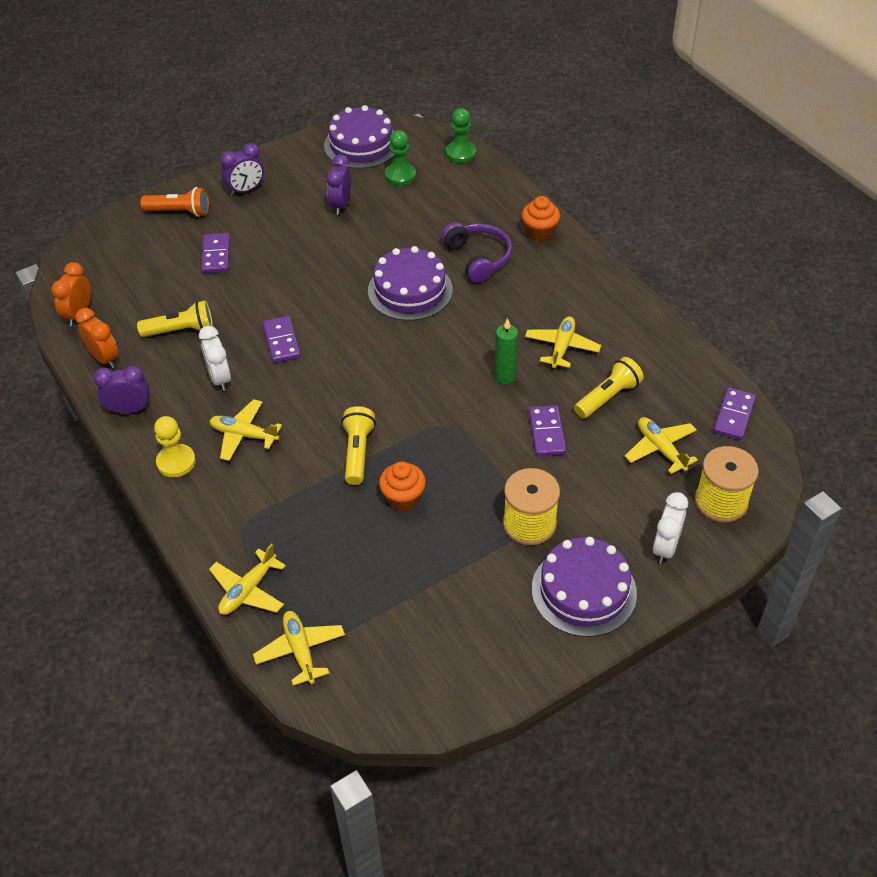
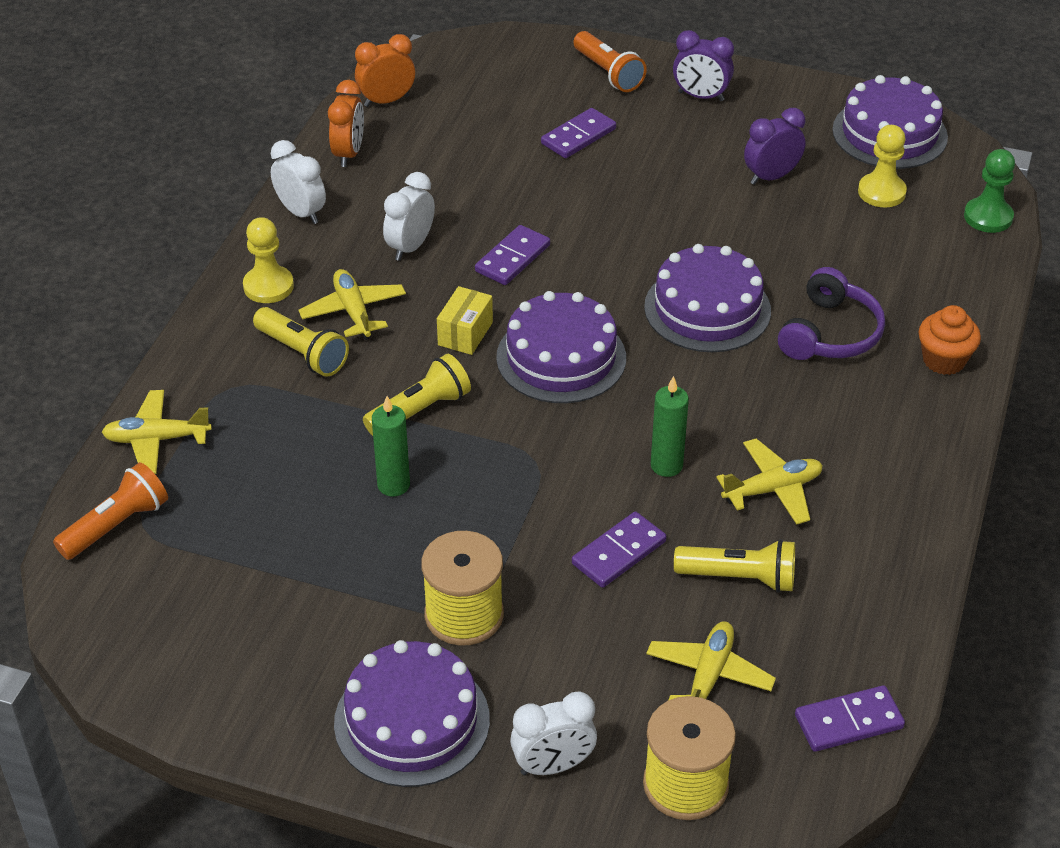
camera: 50 degrees right, 5 degrees down
(129, 410) = (301, 212): purple clock -> white clock
(180, 330) = (444, 179): yellow flashlight -> yellow flashlight (302, 353)
(300, 651) = (116, 525): yellow plane -> orange flashlight
(318, 397) = (465, 333): none -> yellow box
(382, 369) = (561, 357): none -> purple cake
(400, 175) = (881, 192): green pawn -> yellow pawn
(403, 498) = (393, 485): orange cupcake -> green candle

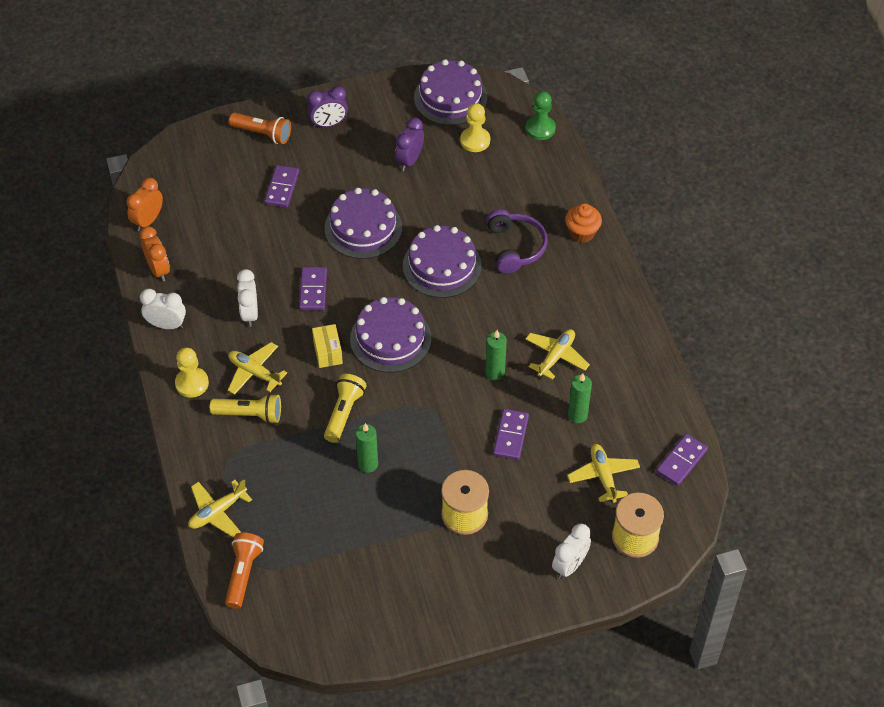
camera: 35 degrees left, 10 degrees up
(412, 721) = (486, 584): purple cake -> purple cake (363, 228)
(739, 577) = (577, 415): yellow flashlight -> green candle

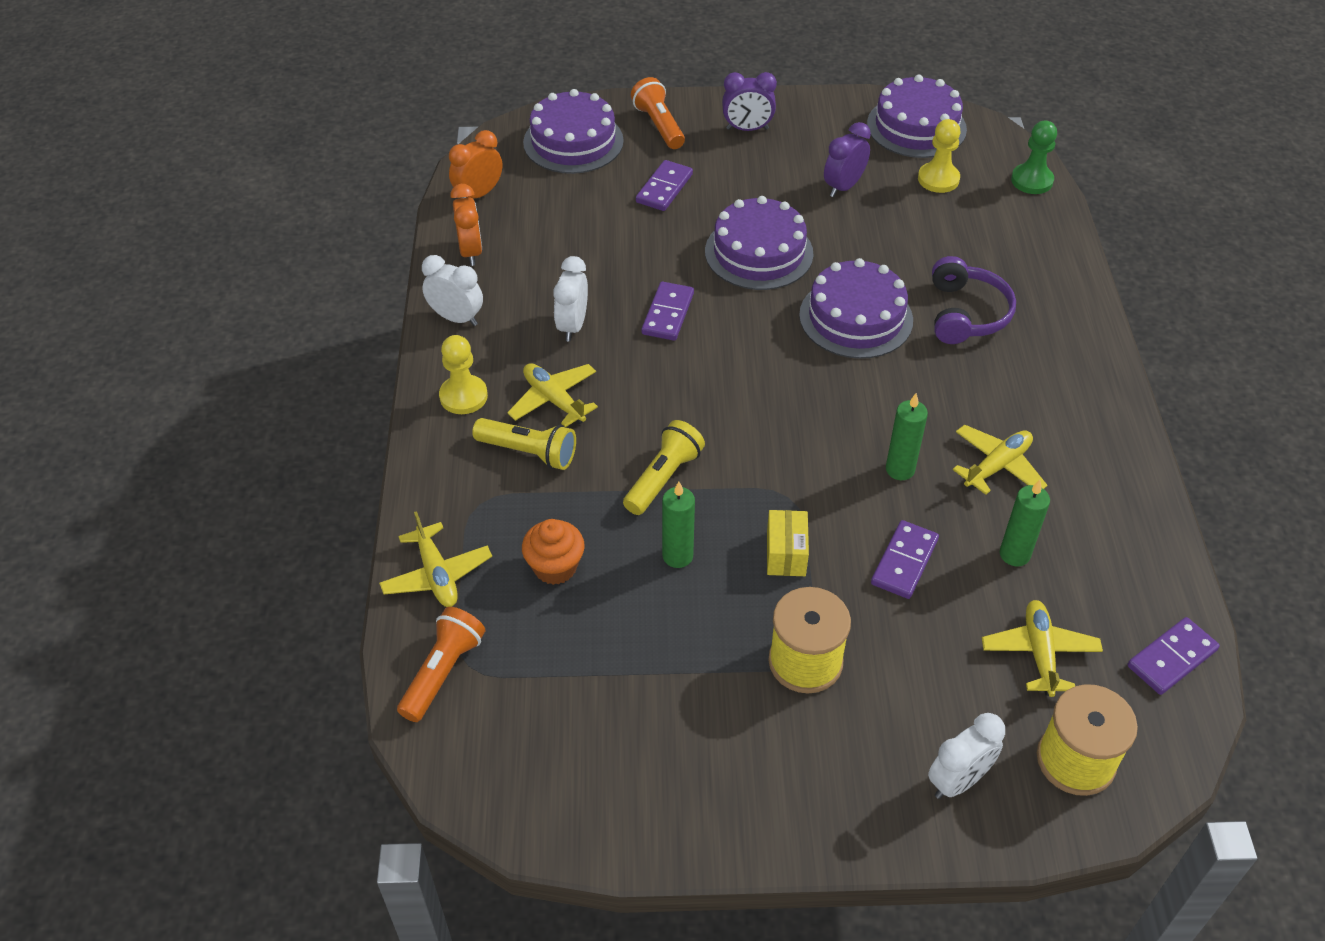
camera: 15 degrees right, 5 degrees down
(217, 512) = (437, 575): yellow plane -> yellow plane turned 90 degrees counterclockwise
(262, 134) = (659, 125): orange flashlight -> orange flashlight turned 150 degrees counterclockwise
(327, 352) = (664, 395): yellow box -> yellow box (786, 554)
(390, 338) = (758, 394): purple cake -> purple cake (573, 141)
(582, 233) = (1067, 313): orange cupcake -> orange cupcake (555, 567)

